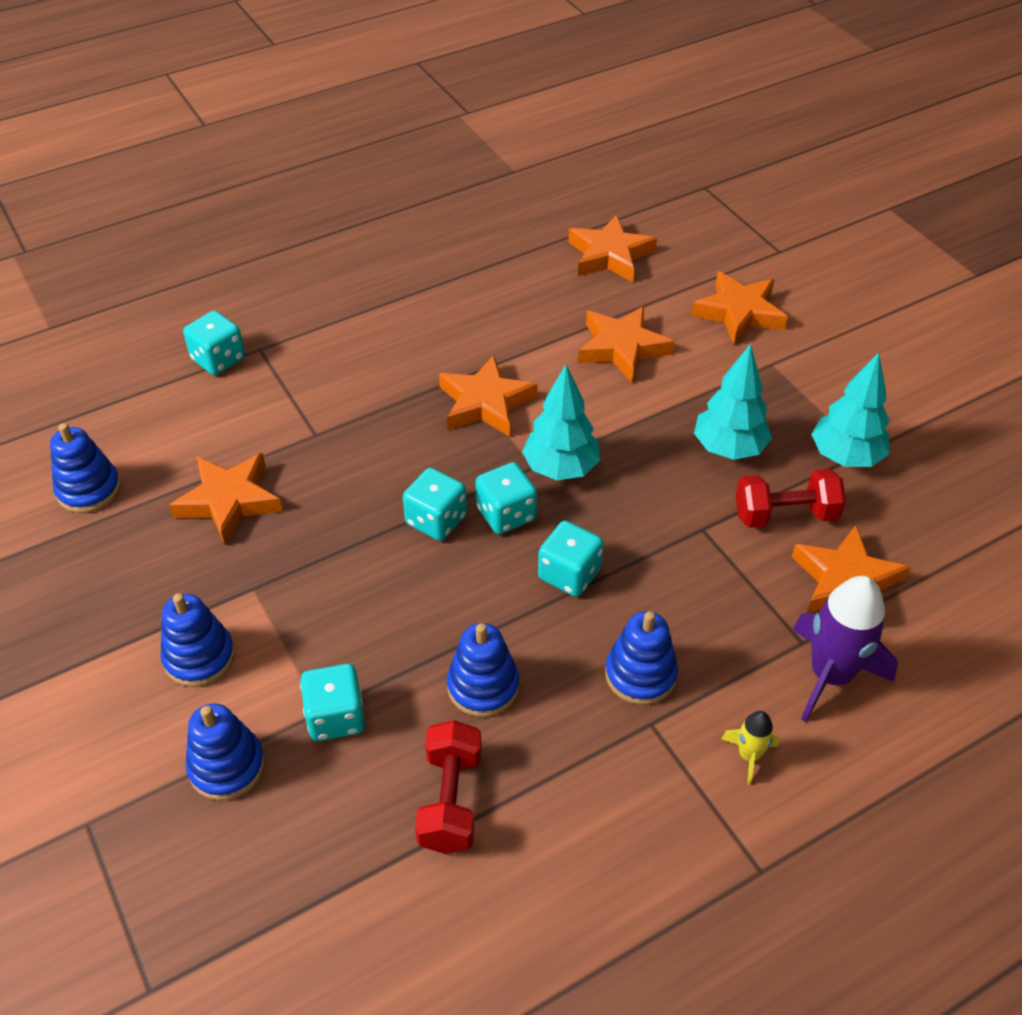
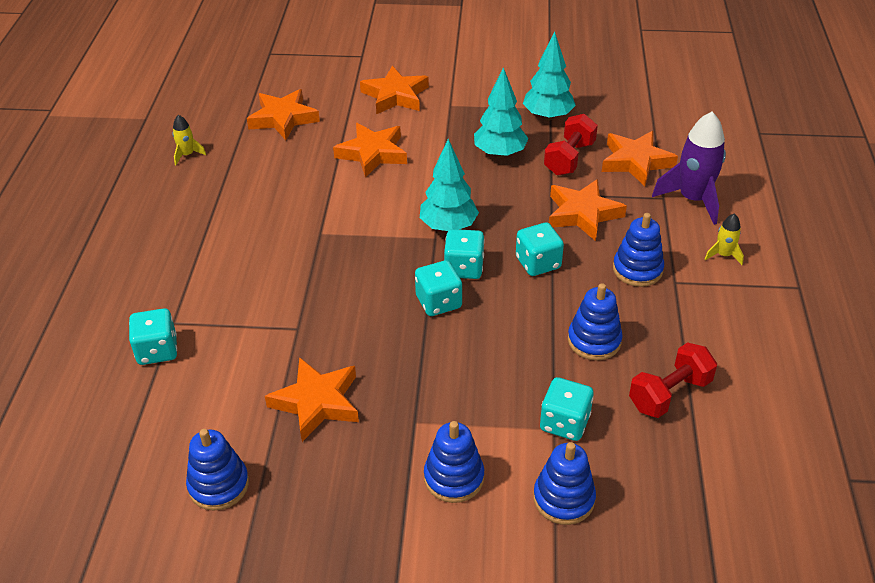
camera: 55 degrees left, 5 degrees down
(450, 800) = (669, 394): red dumbbell -> red dumbbell turned 75 degrees counterclockwise
(485, 403) = (356, 233): orange star -> orange star (582, 214)
(489, 226) = (187, 155): none -> yellow rocket

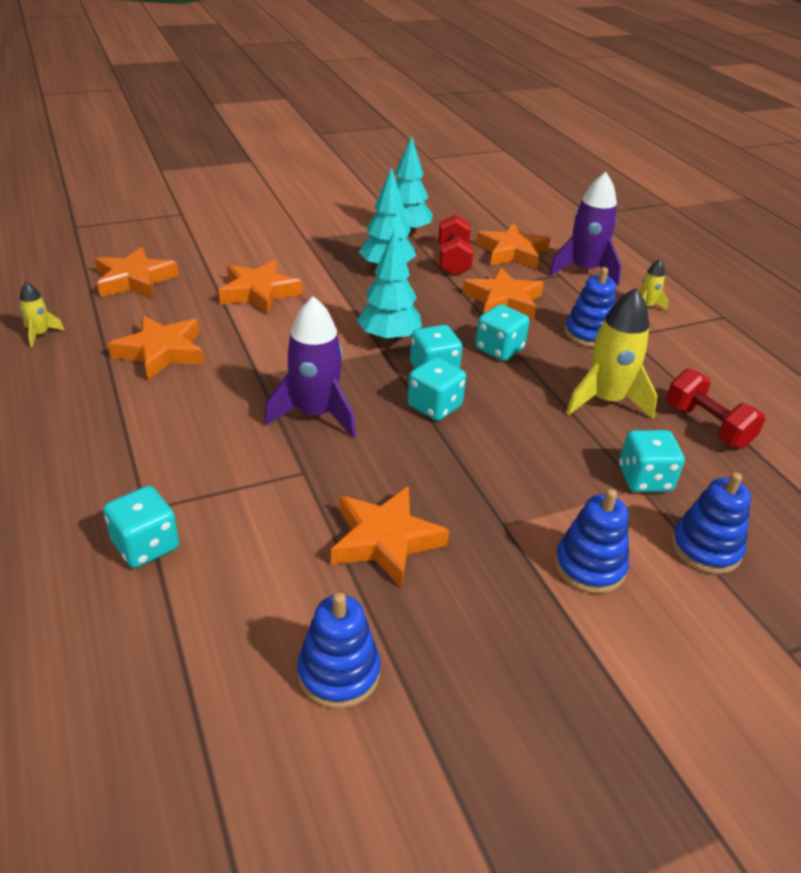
camera: 30 degrees left, 5 degrees down
(339, 281) = (315, 414): none -> purple rocket
(395, 95) = (243, 240): orange star -> orange star (161, 352)
(594, 341) = (605, 400): blue stacking toy -> yellow rocket
(669, 394) = (707, 426): red dumbbell -> red dumbbell turned 60 degrees counterclockwise

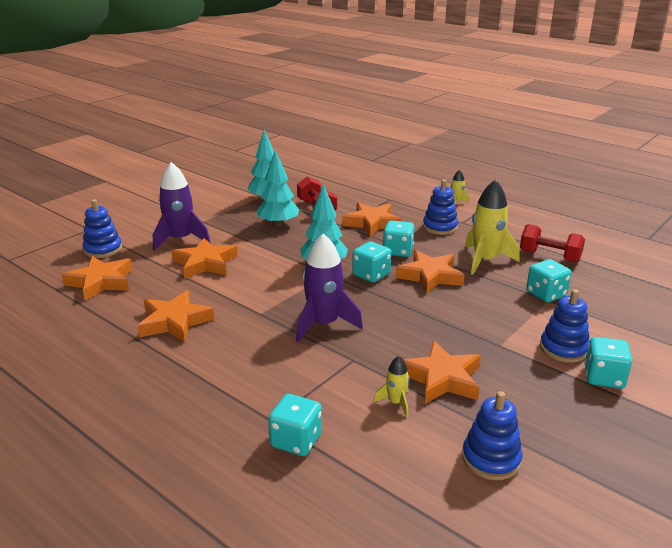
camera: 25 degrees left, 10 degrees down
(40, 334) = (64, 340): yellow rocket -> yellow rocket (396, 402)
(434, 406) = (393, 295): turquoise dice -> turquoise dice (604, 378)
(512, 252) = (348, 194): orange star -> orange star (430, 276)
(584, 271) = (401, 193): purple rocket -> purple rocket (180, 239)
(705, 548) = (609, 318): blue stacking toy -> blue stacking toy (103, 249)

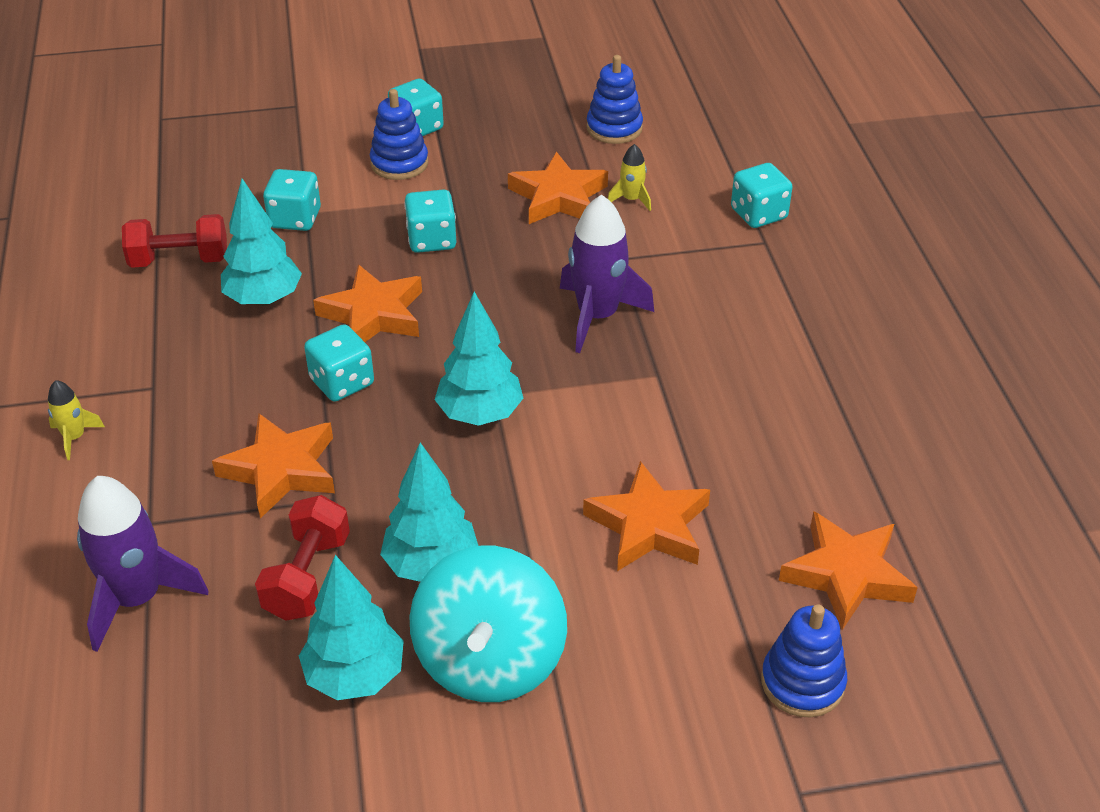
camera: 140 degrees left, 15 degrees up
(174, 322) = (779, 421): orange star -> none
(180, 239) = (640, 626): purple rocket -> purple rocket (137, 598)
(227, 216) = (490, 660): none -> turquoise spinning top
(371, 275) = (441, 359): turquoise dice -> turquoise dice (432, 240)
(440, 227) = (203, 395): blue stacking toy -> none
(485, 260) = (264, 299): yellow rocket -> turquoise tree
(549, 256) = (179, 260): red dumbbell -> red dumbbell turned 75 degrees counterclockwise

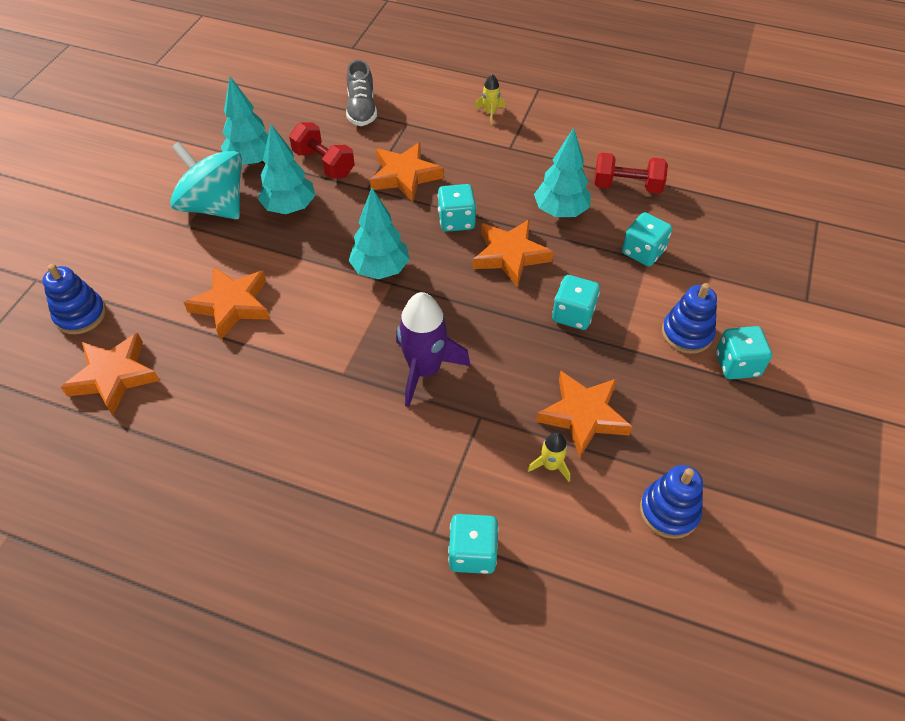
camera: 120 degrees right, 10 degrees up
(137, 598) = (362, 109): purple rocket -> grey shoe
(179, 260) = (627, 186): red dumbbell -> red dumbbell turned 75 degrees clockwise

